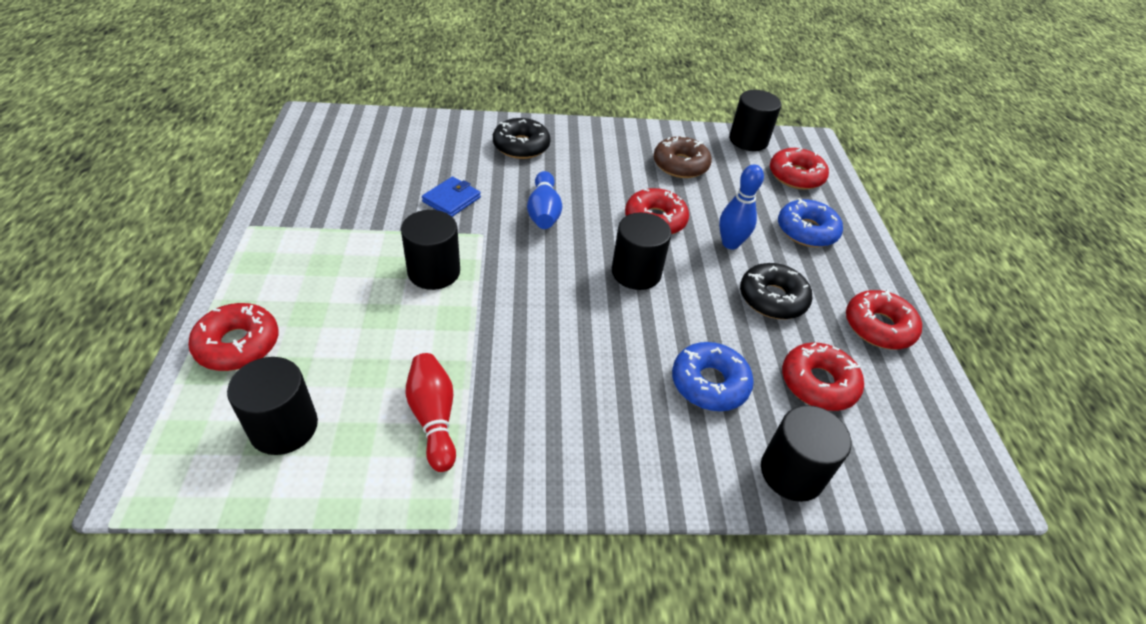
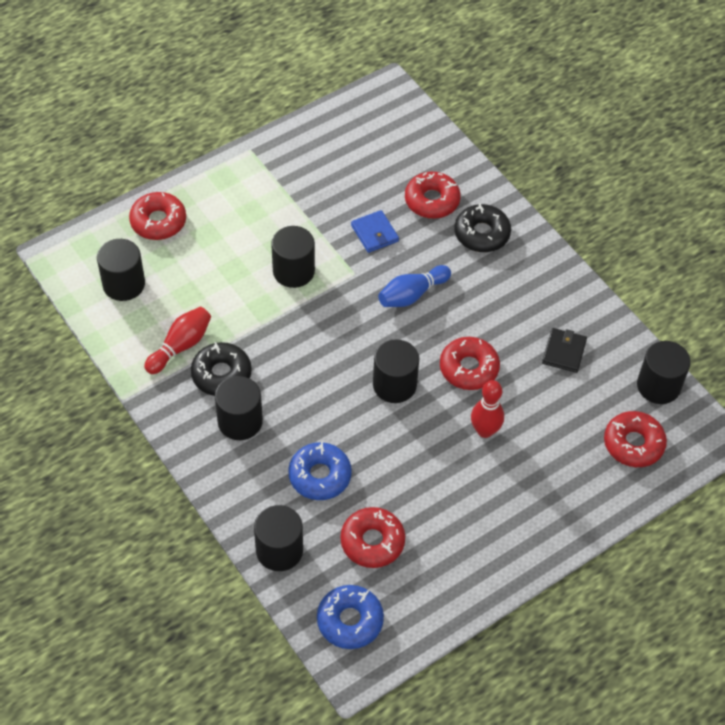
camera: 60 degrees right, 10 degrees up
(451, 199) = (374, 233): blue wallet -> blue wallet turned 60 degrees clockwise
(588, 416) = (240, 421): none -> black cylinder
(680, 165) = (564, 352): brown donut -> black wallet
(730, 243) = (485, 431): blue bowling pin -> red bowling pin
(772, 298) = (441, 483): black donut -> black donut (221, 374)
(806, 231) = (553, 479): blue donut -> blue donut (350, 621)
(878, 327) = (469, 565): red donut -> red donut (432, 201)

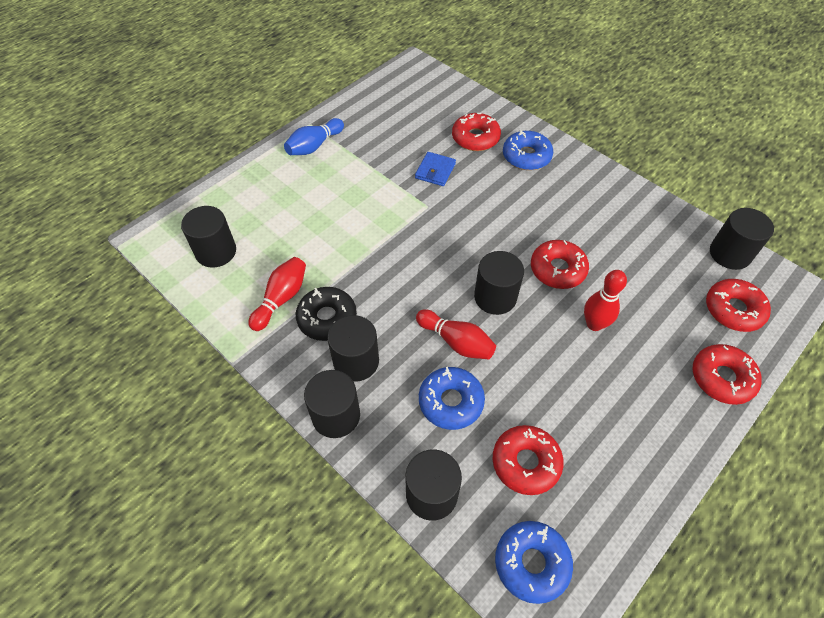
camera: 10 degrees left, 0 degrees up
(158, 221) = (239, 193): red donut -> red donut (722, 378)
(293, 271) = (372, 213): black cylinder -> black cylinder (336, 415)
(342, 421) = (456, 342): none -> red bowling pin
(374, 233) = (435, 171): blue wallet -> blue wallet turned 60 degrees clockwise
(412, 294) = (484, 215): blue bowling pin -> blue bowling pin (314, 146)
(481, 234) = (526, 156): black donut -> blue donut
(564, 352) = (635, 239): black wallet -> none

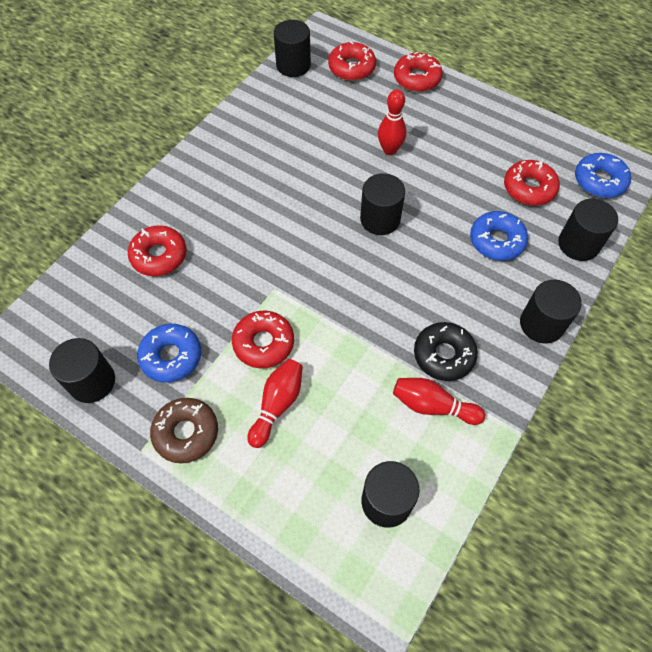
camera: 100 degrees left, 5 degrees up
(314, 146) = (186, 433): blue bowling pin -> brown donut
(356, 361) = (483, 319): black cylinder -> black cylinder (92, 381)
(435, 171) = (218, 289): blue wallet -> none
(456, 342) = (437, 243): red bowling pin -> red bowling pin (277, 405)
(526, 156) = (186, 207): blue donut -> blue donut (171, 357)
(557, 269) = (336, 176): red donut -> red donut (263, 343)

